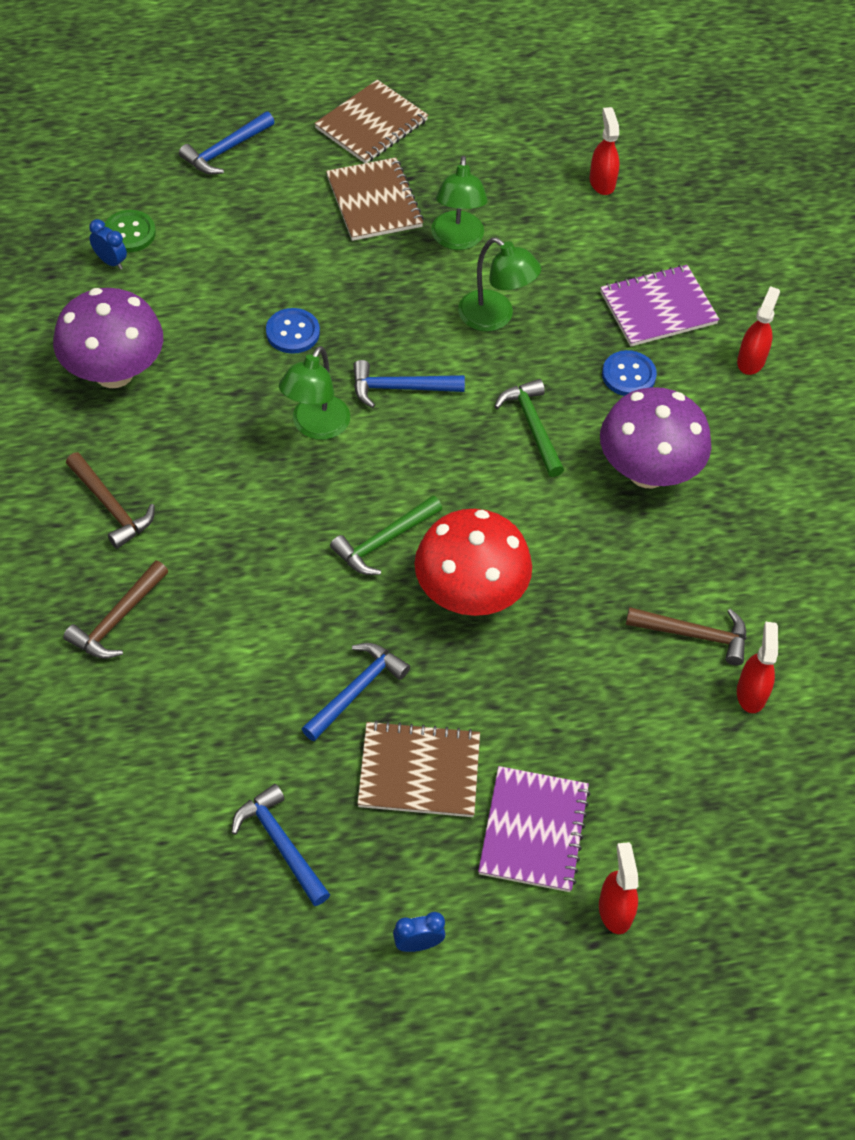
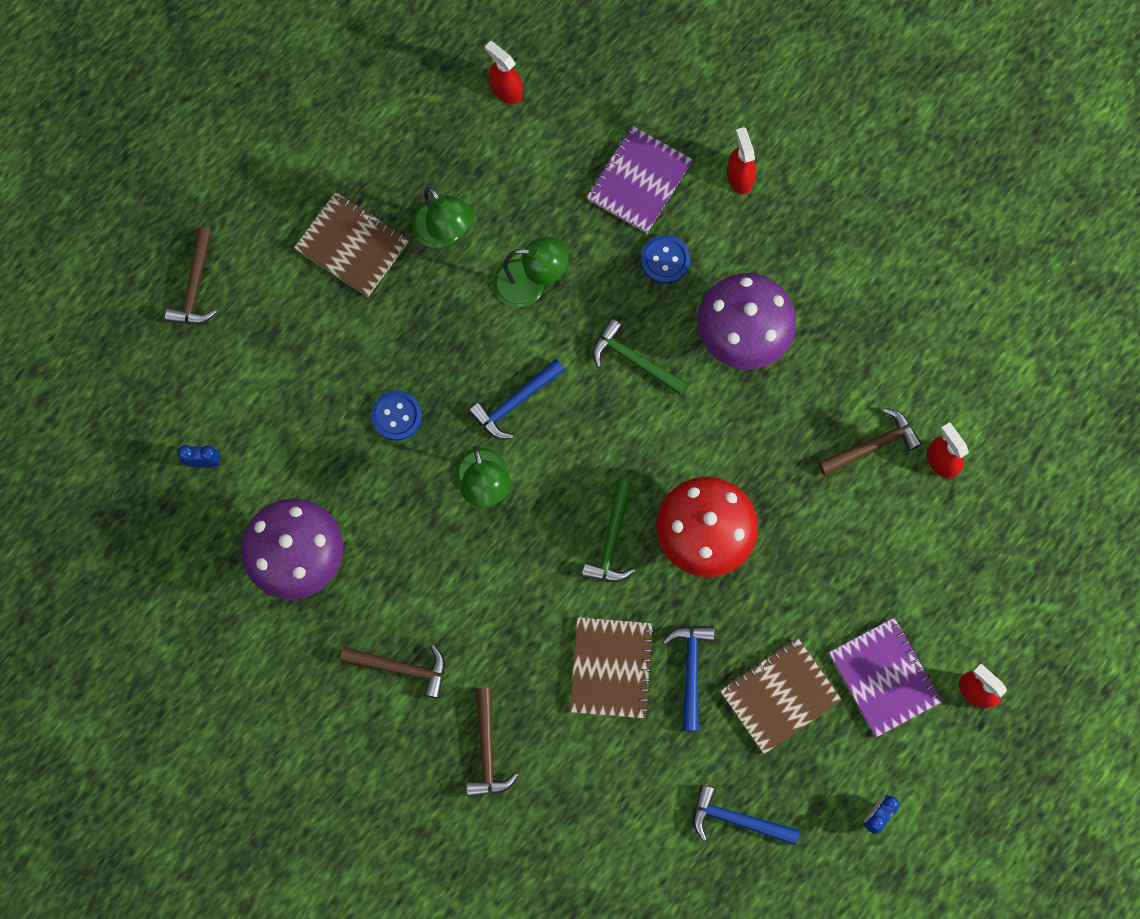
camera: 35 degrees left, 20 degrees up
(129, 233) = (194, 424): green button -> none
(226, 150) = (195, 286): blue hammer -> brown hammer
(371, 124) = (285, 170): brown notebook -> brown notebook (611, 668)

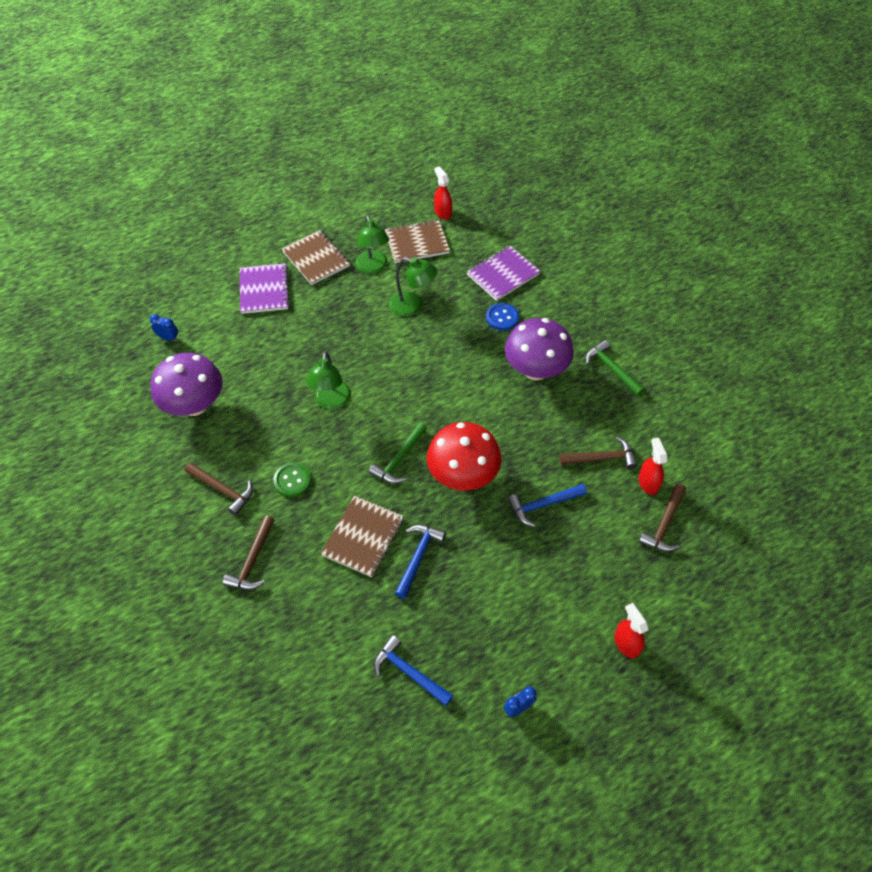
camera: 20 degrees right, 20 degrees down
(195, 286) = (216, 253): brown hammer -> brown hammer (664, 524)
(397, 416) = (296, 349): blue button -> none
(486, 621) = (292, 480): none -> green button
(515, 402) = (373, 364): blue hammer -> blue hammer (543, 505)
(634, 360) = (459, 363): green hammer -> green hammer (612, 369)
(739, 177) = (566, 289): red spray bottle -> none
(779, 695) = (475, 596): brown notebook -> brown notebook (417, 243)
(884, 677) = (558, 610): purple notebook -> purple notebook (264, 290)

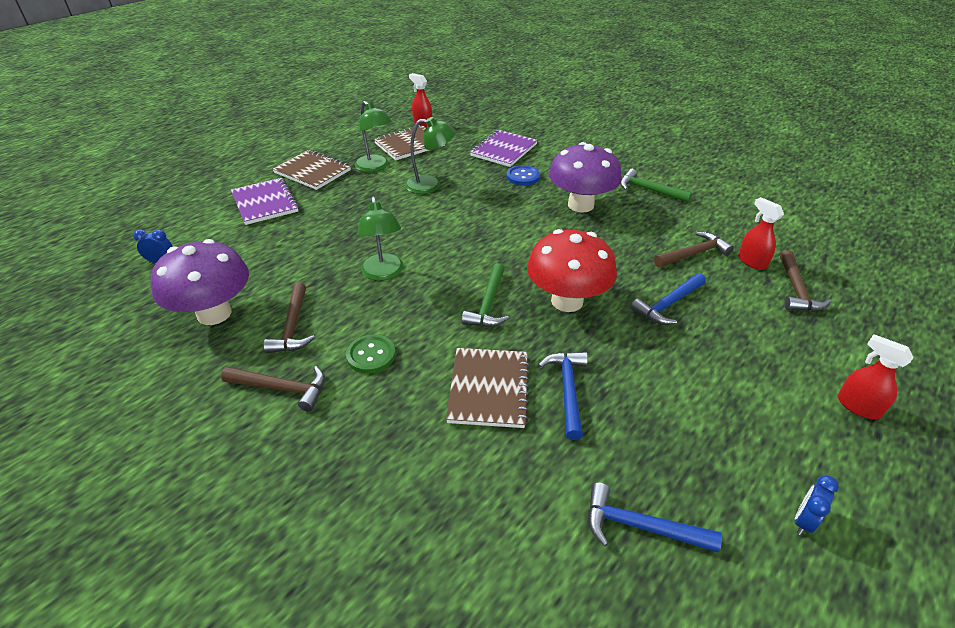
camera: 20 degrees left, 15 degrees down
(253, 560) = (355, 456): brown hammer -> brown hammer (293, 326)

